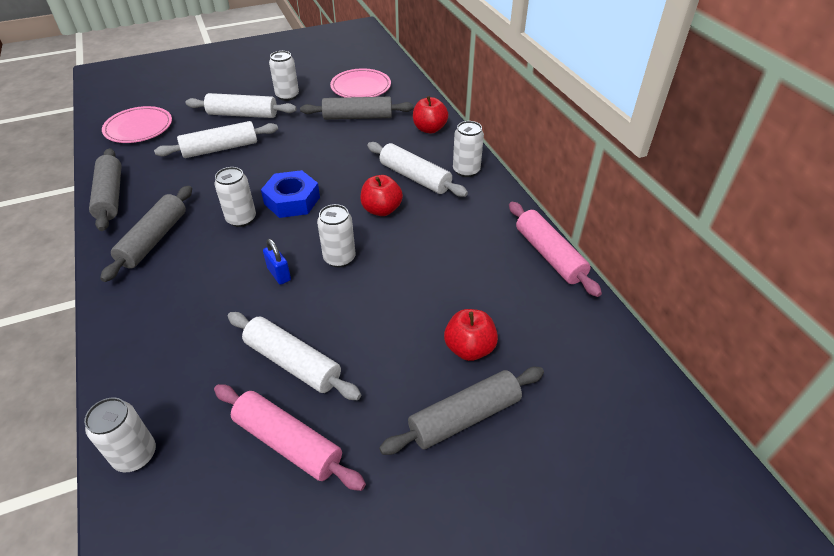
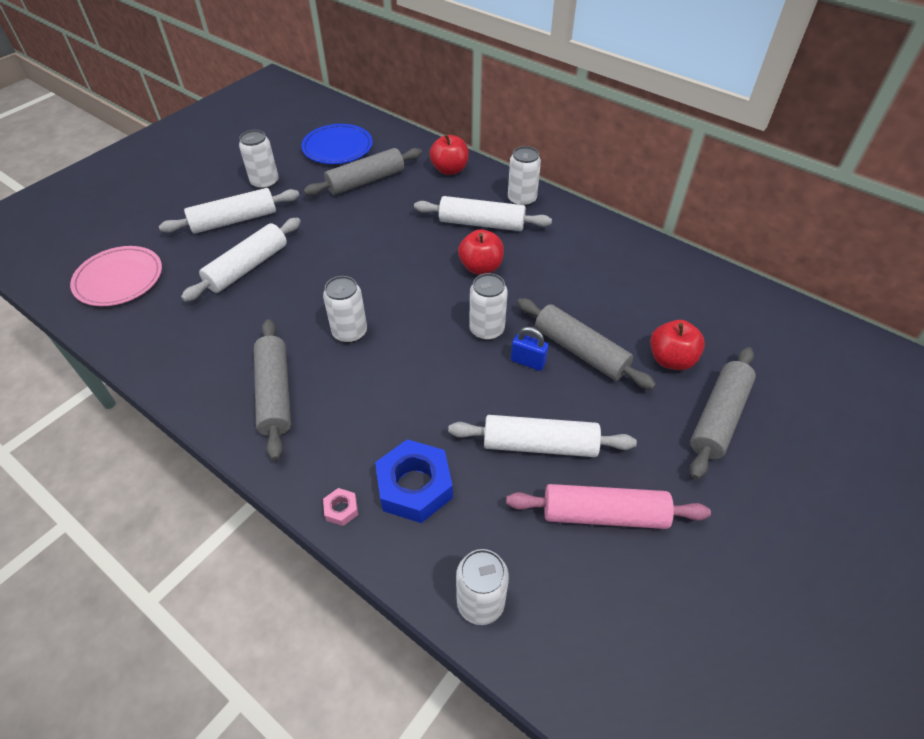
camera: 30 degrees left, 5 degrees up
(111, 196) = (170, 369): grey rolling pin -> grey rolling pin (580, 351)
(116, 337) = (341, 509): none -> pink nut
(279, 274) = (444, 370): blue padlock -> blue padlock (528, 362)
(292, 200) = (384, 292): blue nut -> blue nut (414, 486)
(361, 87) = (337, 148): pink plate -> blue plate
(549, 255) = (659, 251): pink rolling pin -> none

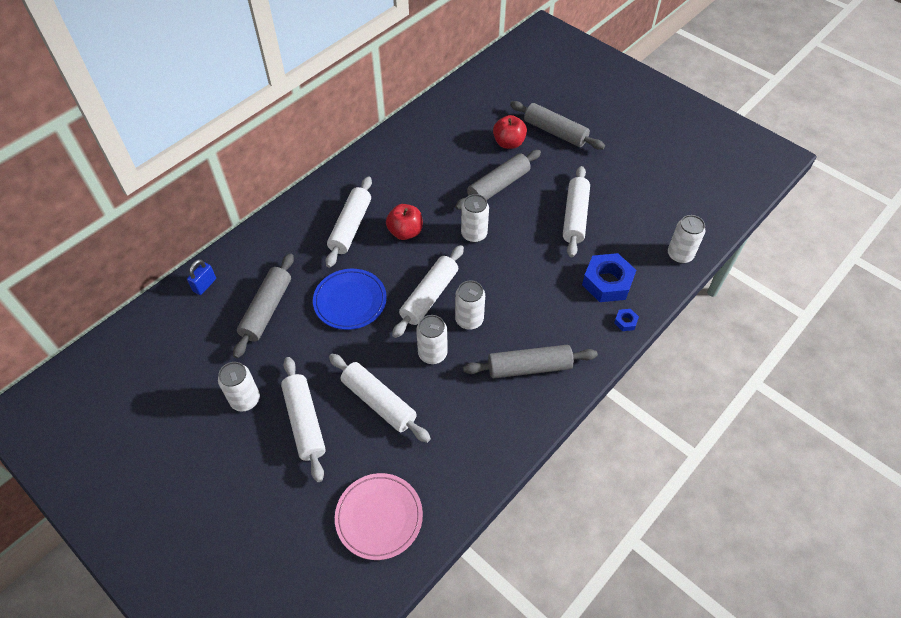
camera: 85 degrees left, 5 degrees up
(337, 148) = (199, 335): blue plate -> blue plate (350, 301)
(341, 509) = (625, 322): pink nut -> blue nut
(366, 181) = (267, 310): grey rolling pin -> grey rolling pin turned 45 degrees clockwise
(385, 295) = (429, 296): none -> white rolling pin
(449, 170) = (266, 244): red apple -> none
(521, 199) = (324, 197): white can -> white can (432, 353)
(528, 362) = (506, 214): blue padlock -> blue padlock (204, 285)
(604, 515) = (622, 194): pink rolling pin -> none

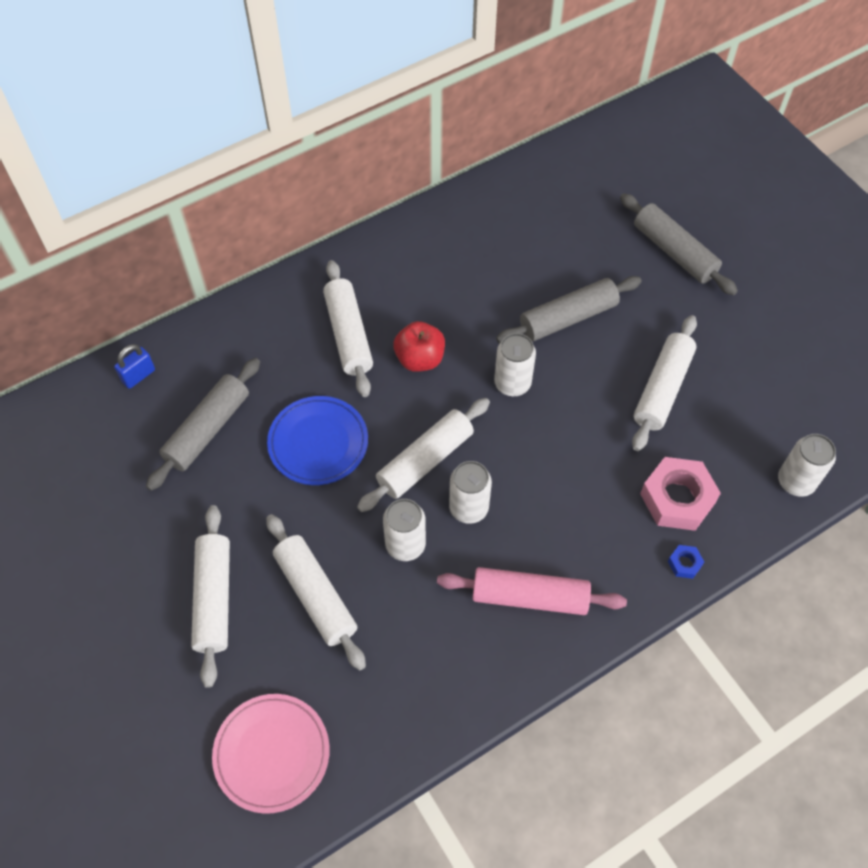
camera: 15 degrees right, 5 degrees up
(245, 400) = (148, 548): white can -> none
(350, 227) = (348, 335): white rolling pin -> white rolling pin turned 45 degrees counterclockwise
(508, 143) = (602, 255): red apple -> none
(529, 367) = (529, 597): grey rolling pin -> pink rolling pin
(607, 282) = (677, 498): blue nut -> pink nut

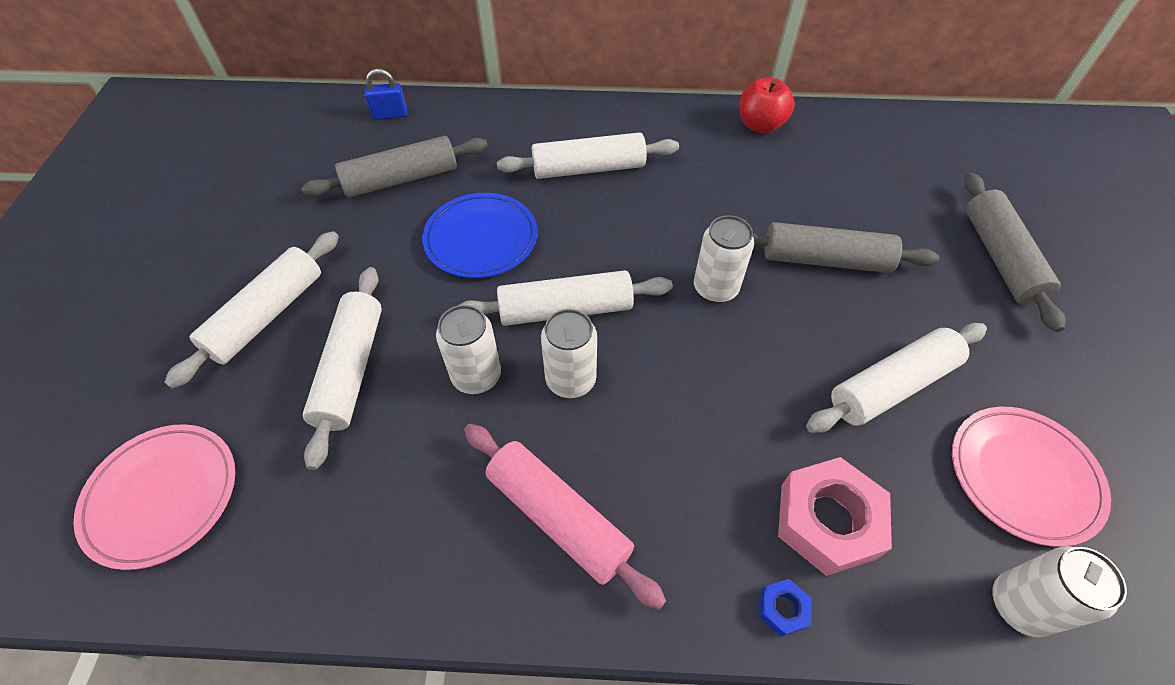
camera: 35 degrees right, 5 degrees down
(348, 335) = (588, 168): white rolling pin -> white rolling pin turned 60 degrees clockwise
(419, 359) = (638, 219): red apple -> red apple (760, 125)
(762, 404) = (1023, 476): none -> pink plate

